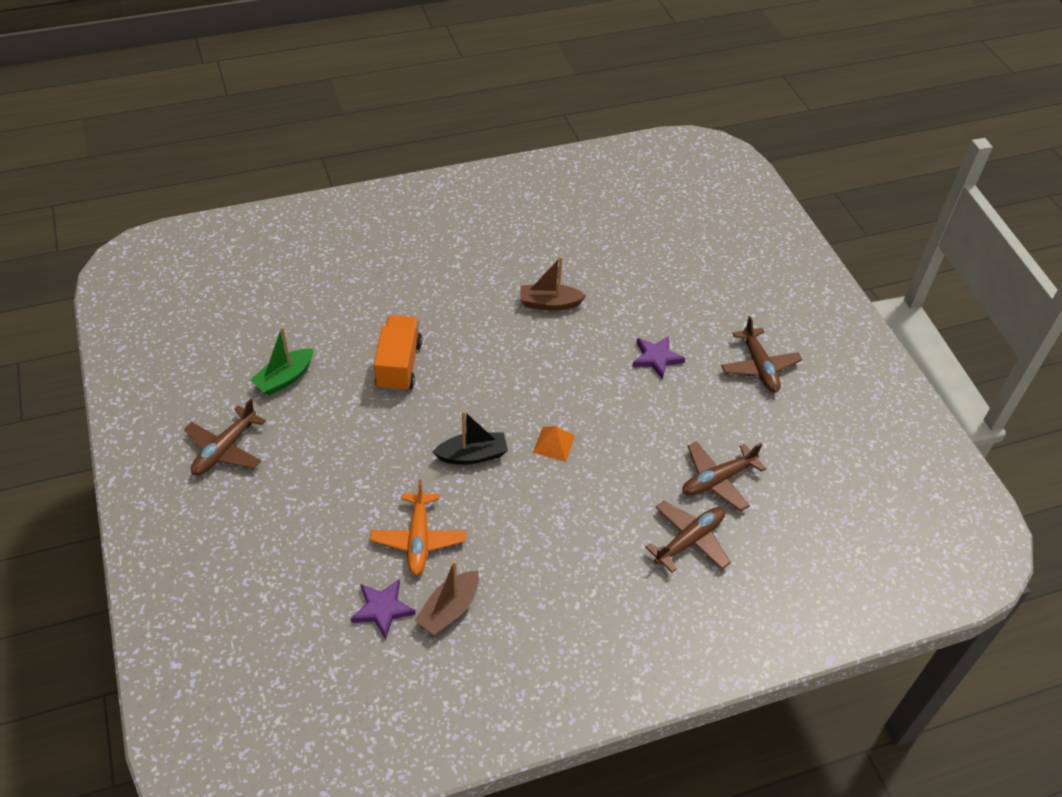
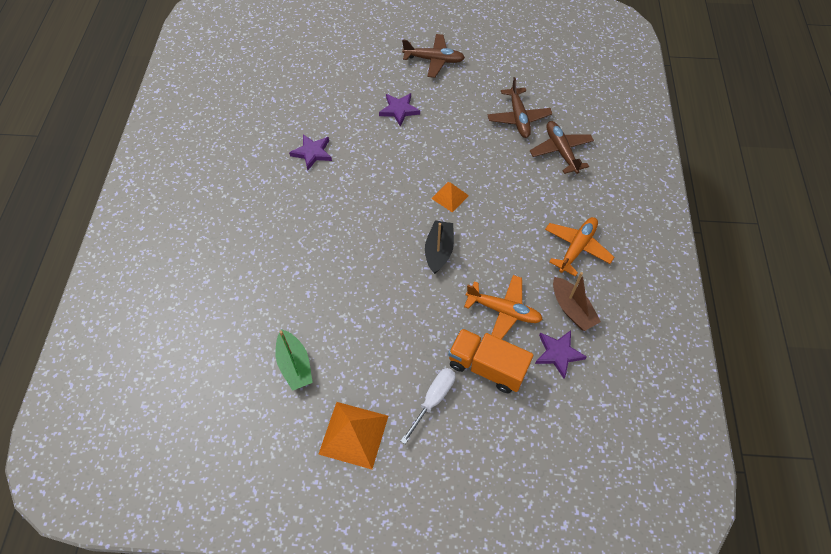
camera: 65 degrees left, 10 degrees up
(225, 449) = (354, 434): brown plane -> orange pyramid
(284, 504) = (433, 400): none -> white screwdriver
(398, 365) = (324, 273): orange truck -> orange truck (487, 367)
(542, 594) = (576, 248): none -> orange plane
(549, 303) = (312, 153): brown boat -> purple star

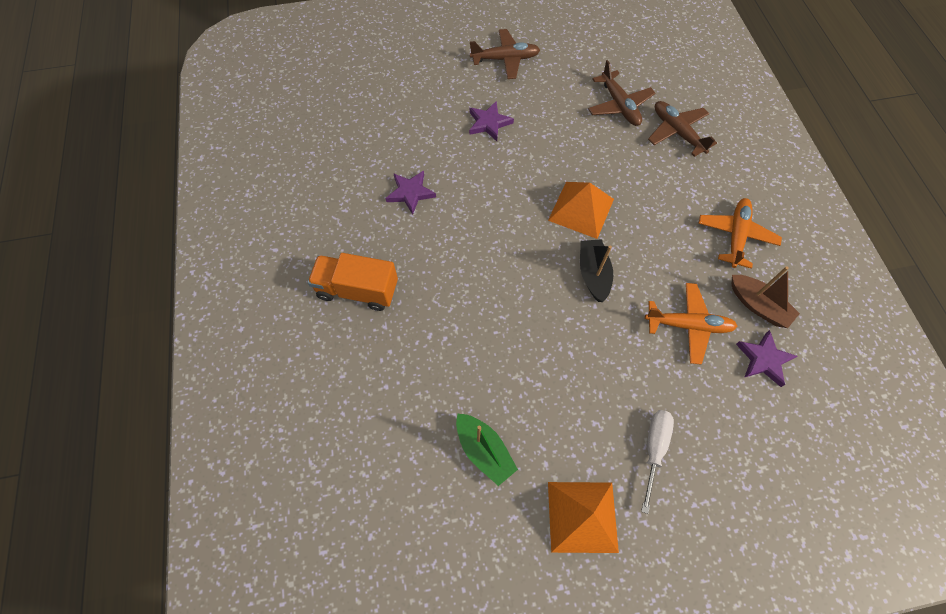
camera: 15 degrees left, 5 degrees up
(450, 197) = (581, 209): orange pyramid -> orange pyramid, size x1.69
(487, 367) = (696, 395): orange truck -> orange truck (357, 290)

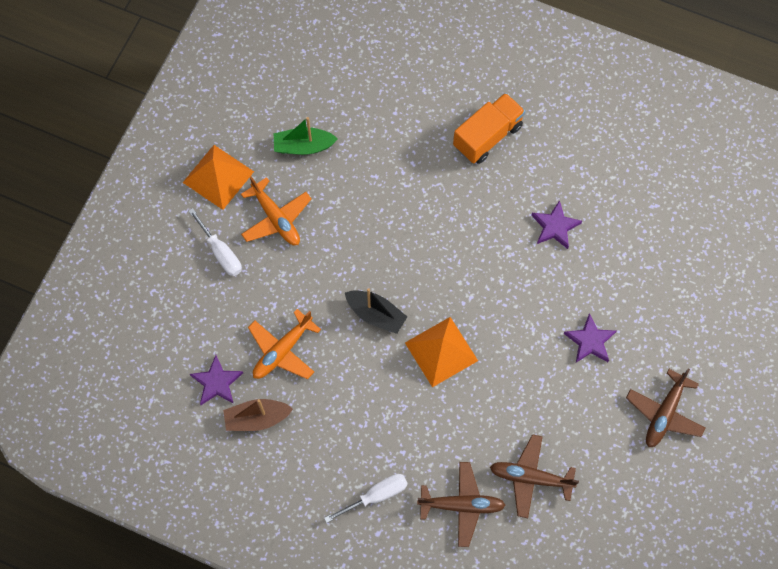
camera: 125 degrees right, 5 degrees up
(725, 186) = (375, 496): none -> white screwdriver
(735, 236) = (324, 458): orange plane -> orange plane (276, 218)

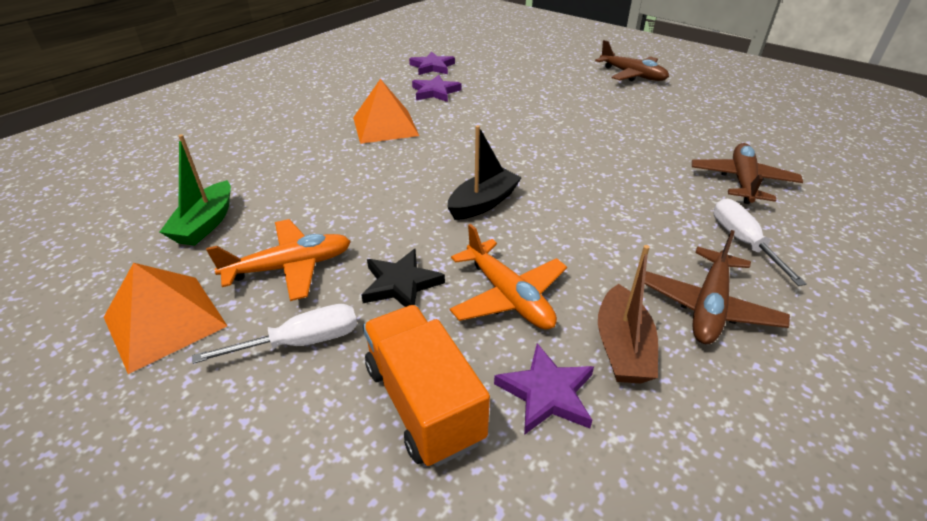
camera: 75 degrees left, 30 degrees down
(277, 287) = (401, 284): none -> black star
(441, 351) = (547, 166): orange pyramid -> orange pyramid (385, 126)
(487, 136) = (315, 108): orange truck -> orange truck (423, 402)
(530, 478) = (701, 138): brown plane -> brown plane (709, 306)
(590, 341) = (557, 93): purple star -> purple star (432, 67)

